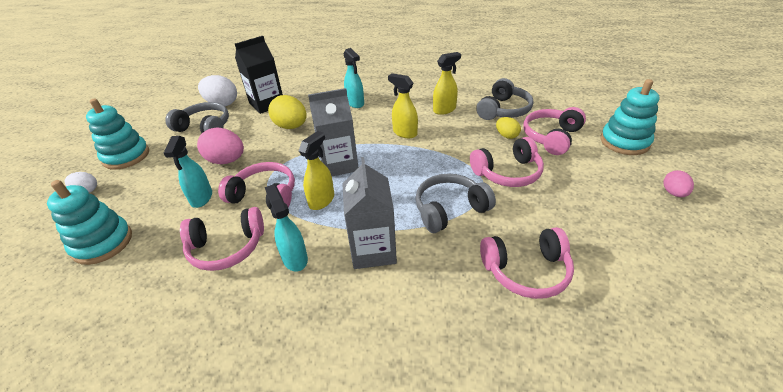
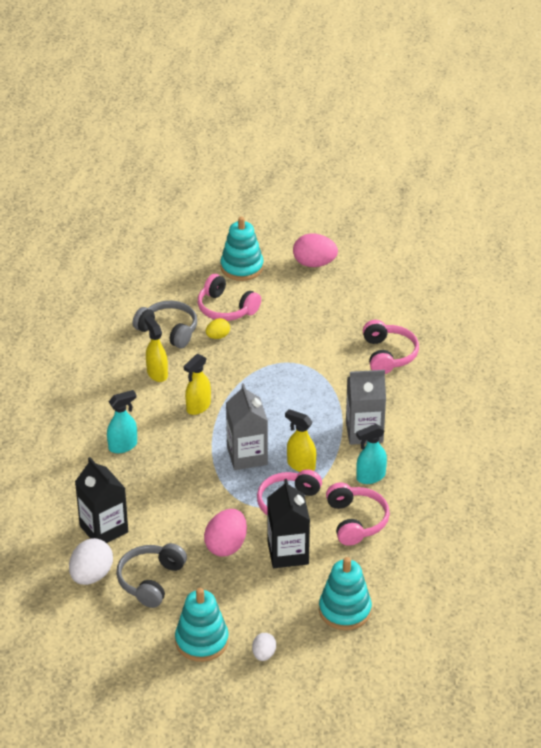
camera: 90 degrees left, 0 degrees up
(201, 198) = (288, 553): turquoise spray bottle -> black carton
(291, 126) = (165, 499): yellow egg -> none
(449, 209) = (321, 386): grey headphones -> none
(507, 173) = (277, 345): pink headphones -> none
(673, 193) = (314, 263): pink egg -> pink egg, size x1.76

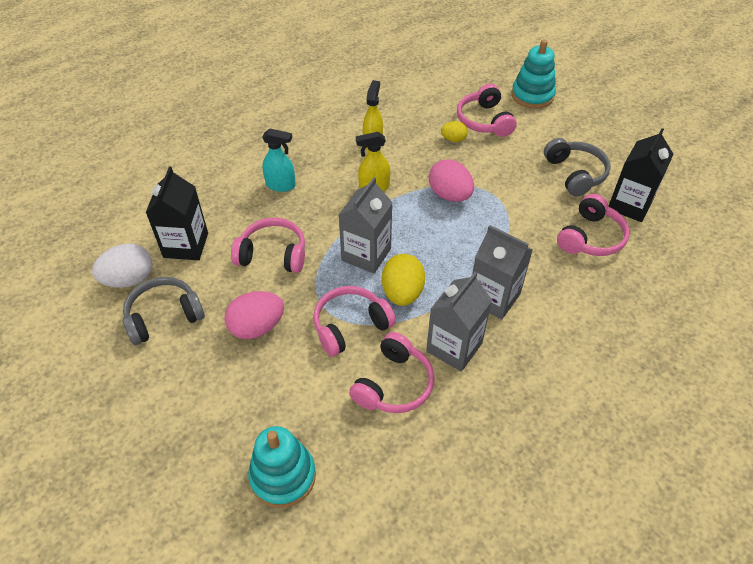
camera: 40 degrees right, 10 degrees up
(168, 330) = (419, 114): grey headphones -> grey headphones (575, 173)
(178, 495) = (273, 254): none -> pink headphones
(202, 641) = (132, 407): turquoise stacking toy -> none
(264, 654) = (162, 465): white egg -> none
(288, 553) = (299, 373): black carton -> black carton (630, 205)
(301, 465) = (402, 293): yellow spray bottle -> yellow egg
(314, 263) = (599, 122): pink egg -> pink egg (449, 195)
(370, 477) = (454, 347): turquoise spray bottle -> grey carton

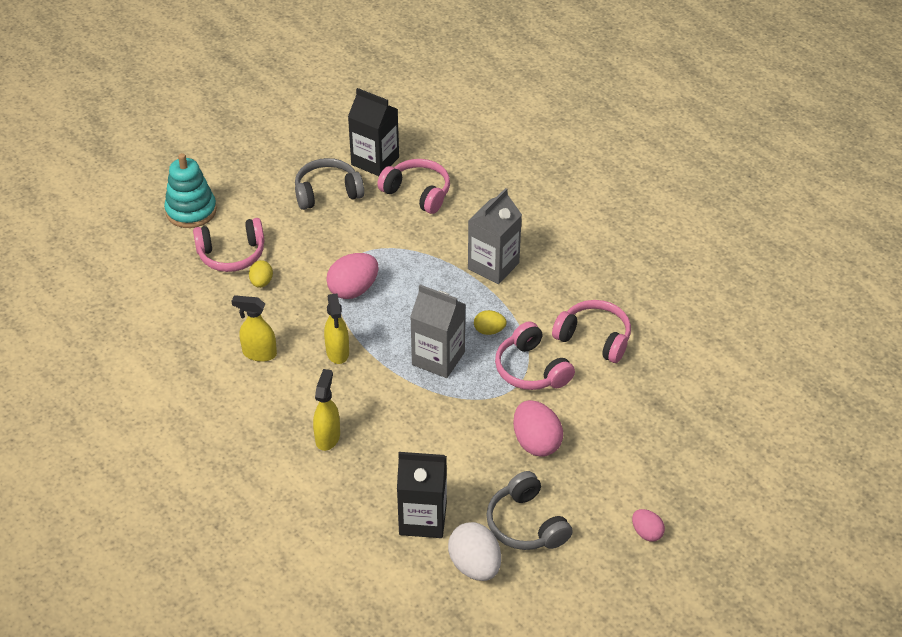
camera: 90 degrees left, 5 degrees down
(130, 415) = (646, 533): none -> pink egg
(273, 254) = (437, 437): pink headphones -> none
(281, 185) = (327, 437): turquoise spray bottle -> yellow spray bottle
(283, 476) = (692, 411): turquoise stacking toy -> none
(402, 293) = (489, 331): yellow egg -> yellow egg, size x0.57
(454, 347) = (551, 296): grey carton -> none

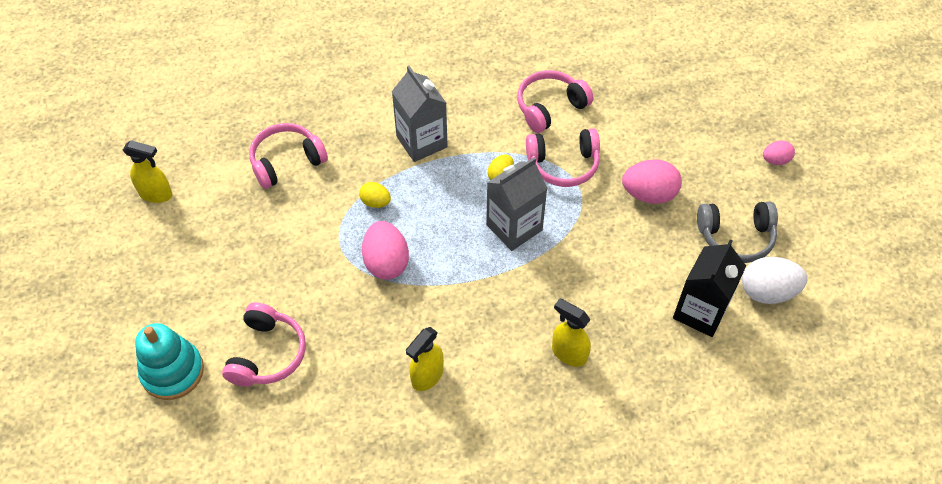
camera: 65 degrees left, 10 degrees up
(261, 282) = (326, 340): yellow egg -> yellow egg (376, 202)
(327, 192) = (233, 235): grey headphones -> none
(337, 352) = (463, 306): yellow spray bottle -> yellow spray bottle (156, 194)
(375, 161) = (216, 179): black carton -> none

